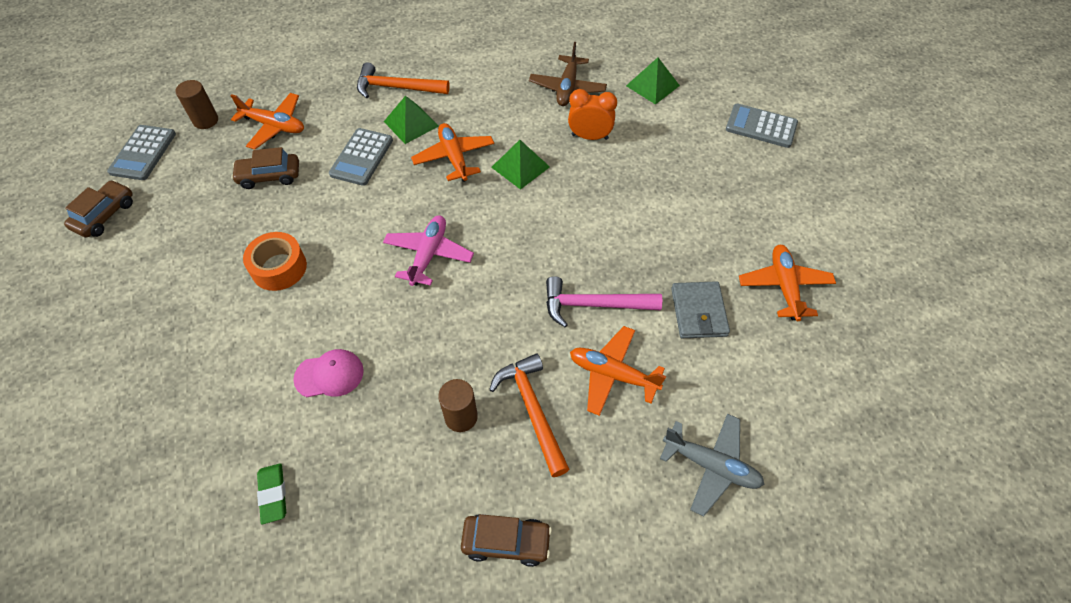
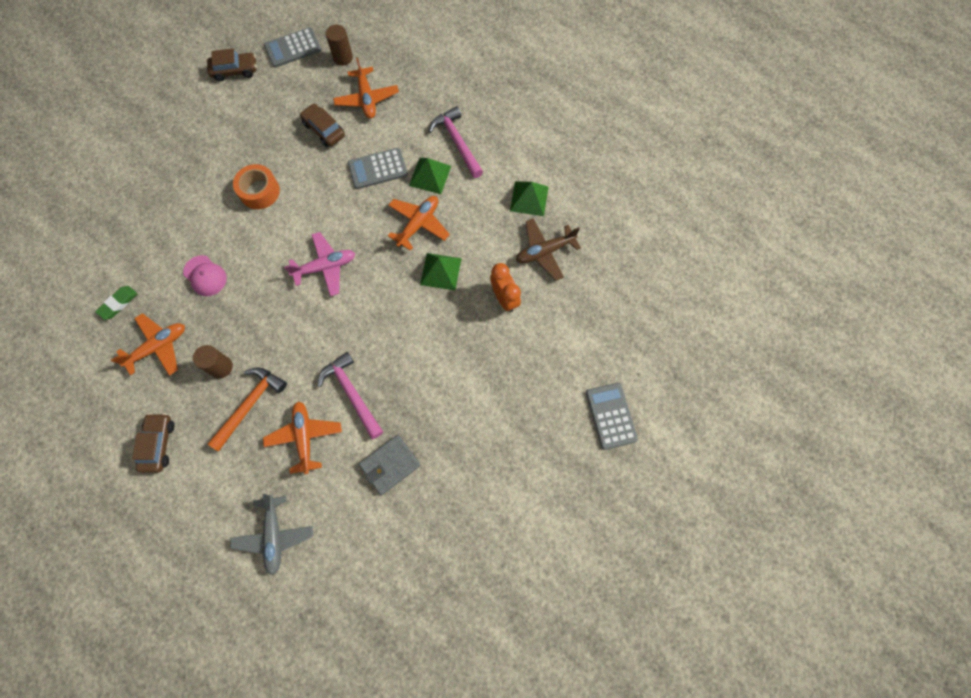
camera: 55 degrees right, 15 degrees up
(396, 87) = (457, 142): orange hammer -> pink hammer
(506, 542) = (158, 444): brown car -> brown car turned 150 degrees counterclockwise
(652, 85) = (595, 310): green pyramid -> green pyramid (529, 198)
(784, 286) = (452, 513): orange plane -> orange plane (158, 347)

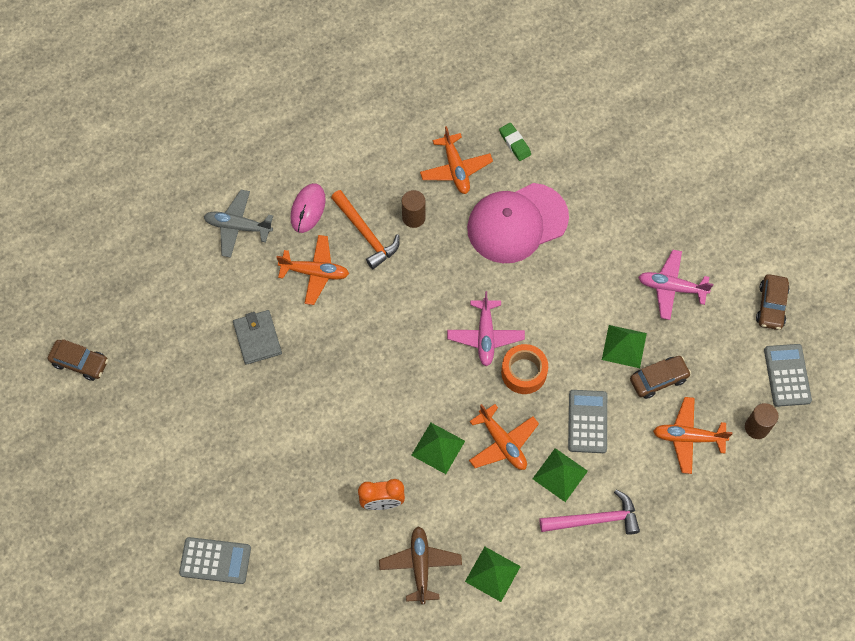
camera: 110 degrees right, 5 degrees down
(158, 444) = (360, 152): brown car -> brown car (80, 362)
(205, 276) = (517, 223): pink cap -> pink cap, size x2.09
(236, 471) = (308, 209): none -> pink mouse
(238, 141) = (671, 288): none -> pink plane
(259, 191) = (599, 295): orange tape -> orange tape (524, 372)
(302, 161) = (624, 346): none -> green pyramid
(352, 393) = (340, 324): pink hammer -> none

